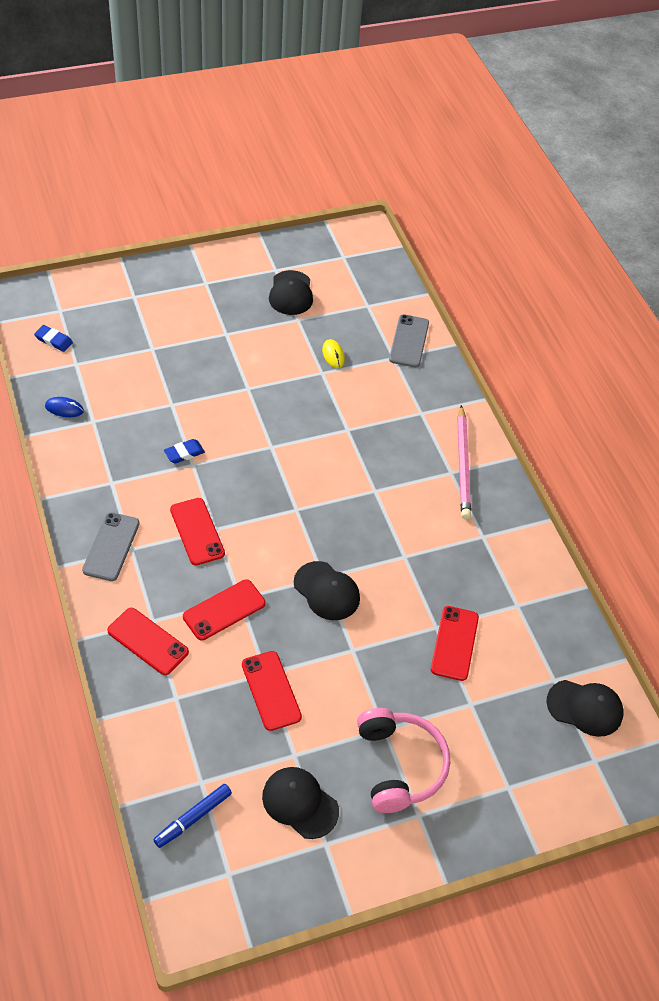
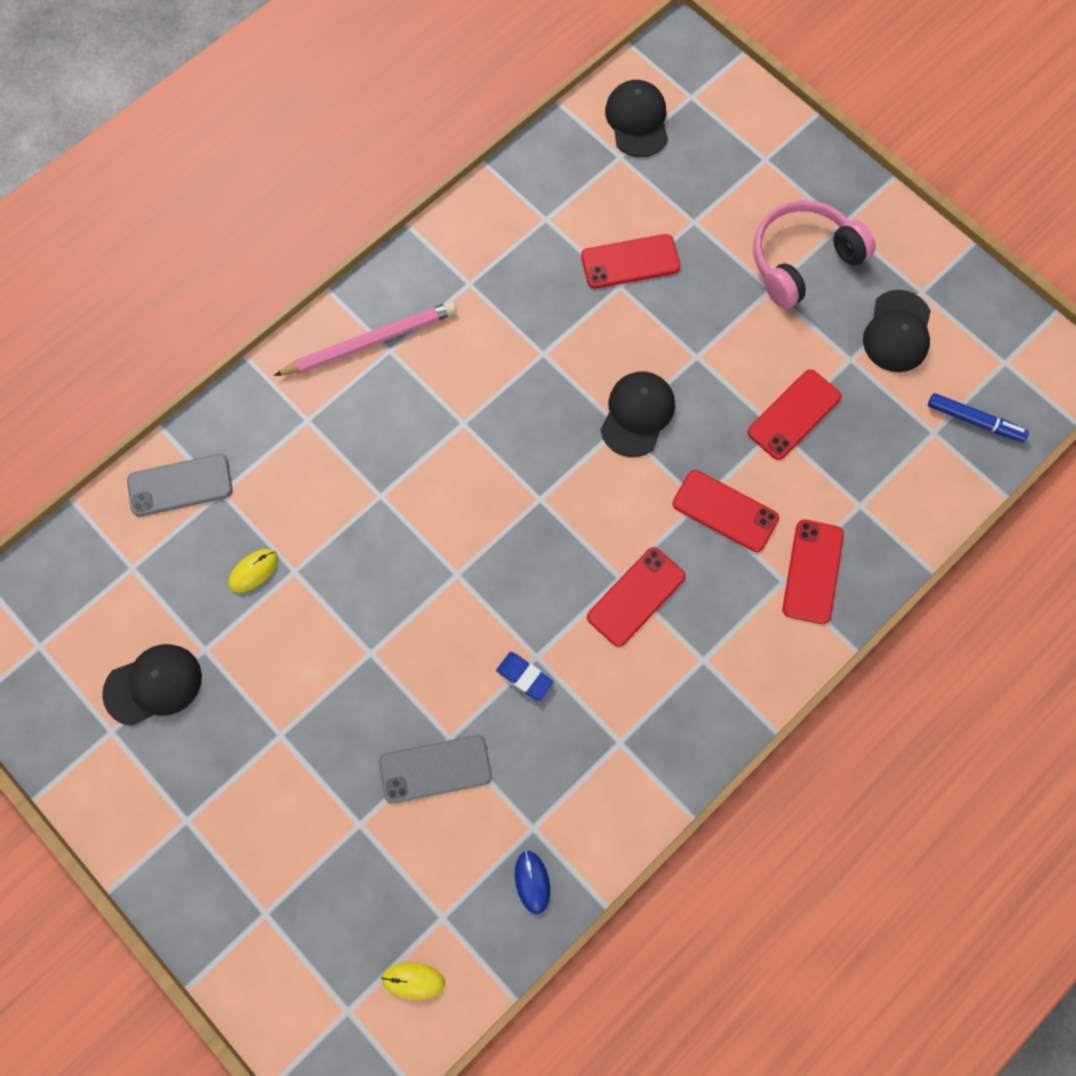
camera: 110 degrees left, 20 degrees up
(54, 340) = (413, 980): blue eraser -> yellow mouse
(111, 547) = (714, 685): grey phone -> grey phone (435, 769)

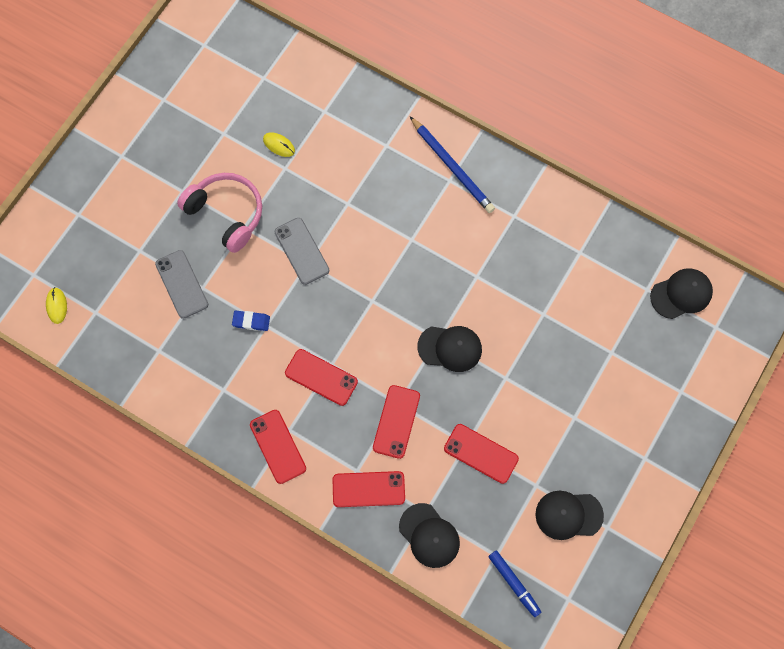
camera: 75 degrees right, 0 degrees up
(153, 685) = (196, 113): black cap -> black cap (429, 535)
(180, 485) = (322, 87): grey phone -> grey phone (301, 251)
(370, 341) = (452, 167): pink pencil -> blue pencil
(524, 677) = (251, 321): blue eraser -> blue eraser turned 75 degrees clockwise
(532, 882) = (126, 358): blue mouse -> none
(630, 262) = (565, 316): red phone -> red phone (278, 446)
(802, 260) = (605, 435): pink headphones -> pink headphones (226, 214)
(974, 421) = (514, 583): blue marker -> blue marker turned 45 degrees counterclockwise

